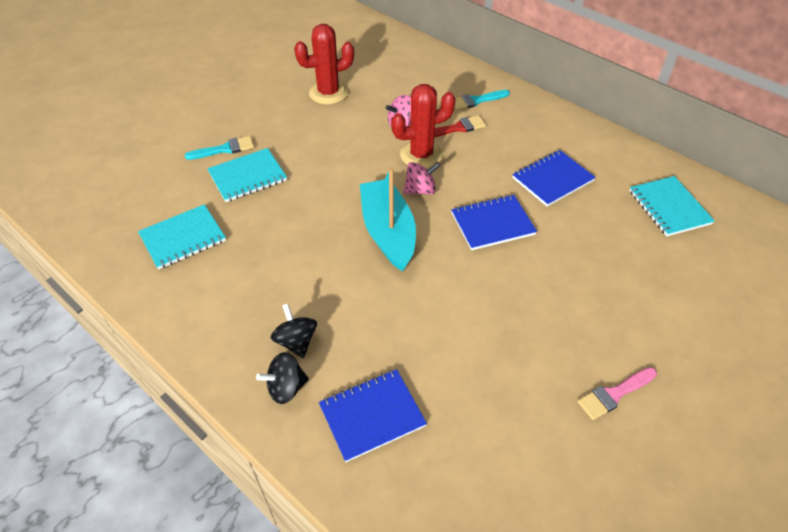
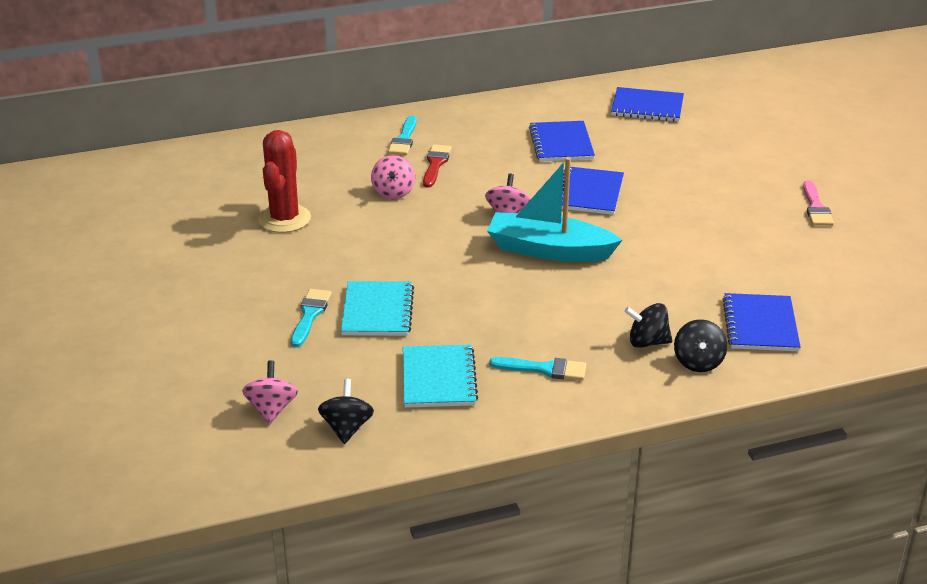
camera: 60 degrees left, 15 degrees down
(106, 217) = (347, 428): none -> black spinning top
(112, 176) = (271, 409): none -> pink spinning top
(224, 291) = (544, 369): none -> turquoise brush
(421, 155) = (455, 197): red cactus -> none
(669, 207) = (647, 107): turquoise notebook -> blue notebook

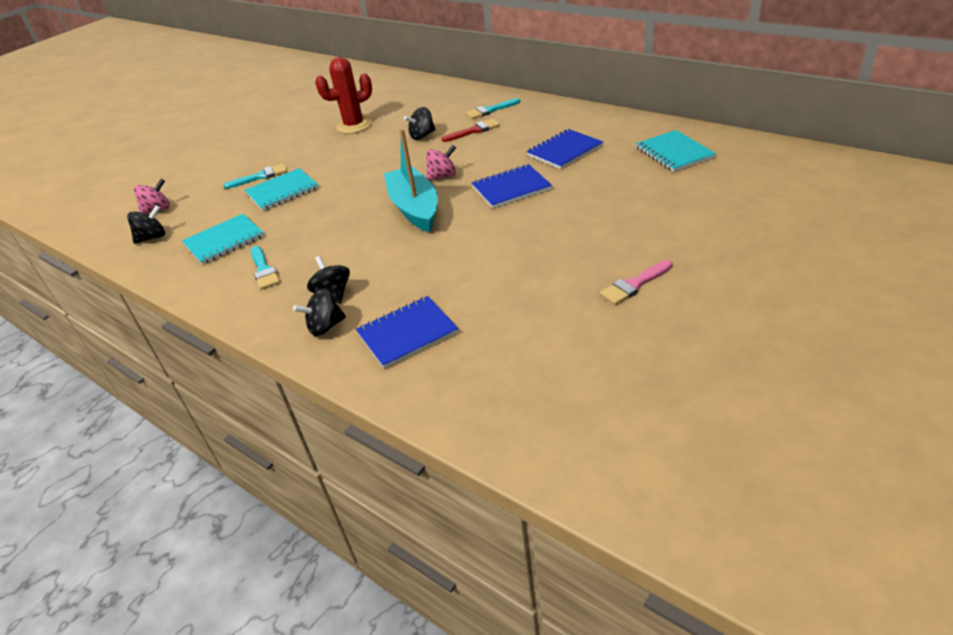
camera: 60 degrees right, 5 degrees up
(393, 192) = (422, 136): pink spinning top -> black spinning top
(647, 107) = (674, 153): blue notebook -> turquoise notebook

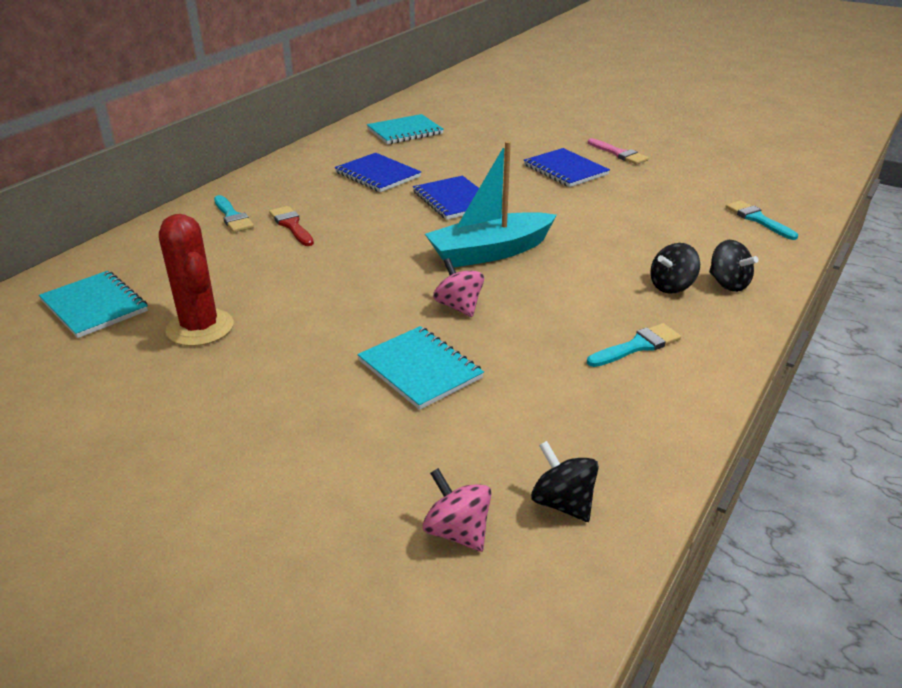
camera: 100 degrees left, 5 degrees down
(224, 241) = (569, 402): turquoise notebook -> turquoise notebook (94, 306)
(260, 176) = (357, 407): turquoise brush -> turquoise brush (758, 219)
(407, 333) = (718, 239): blue notebook -> blue notebook (565, 170)
(422, 136) = (284, 261): black spinning top -> none
(443, 176) = (413, 239): pink spinning top -> pink spinning top (459, 306)

